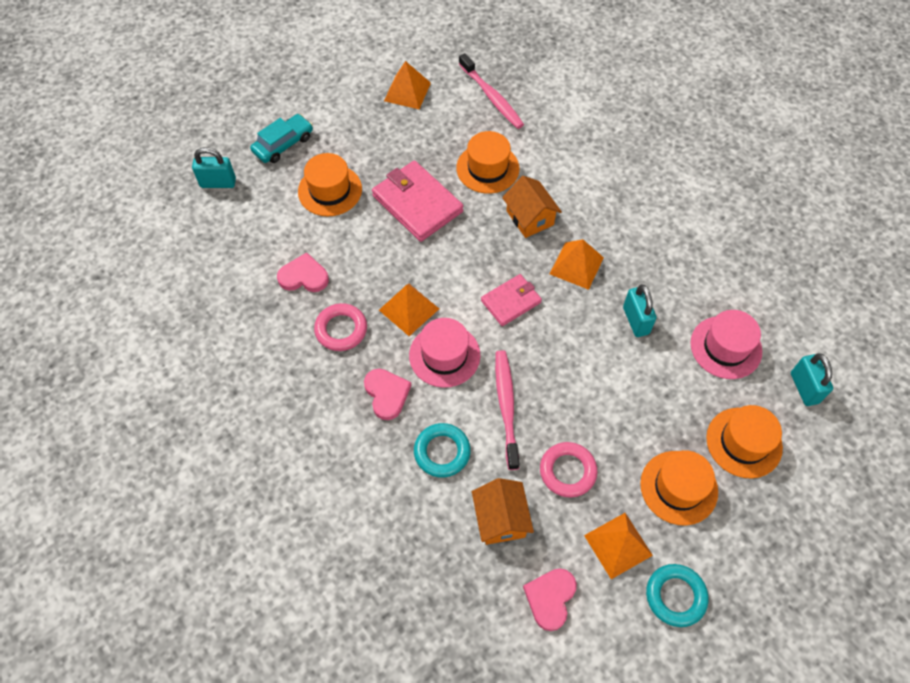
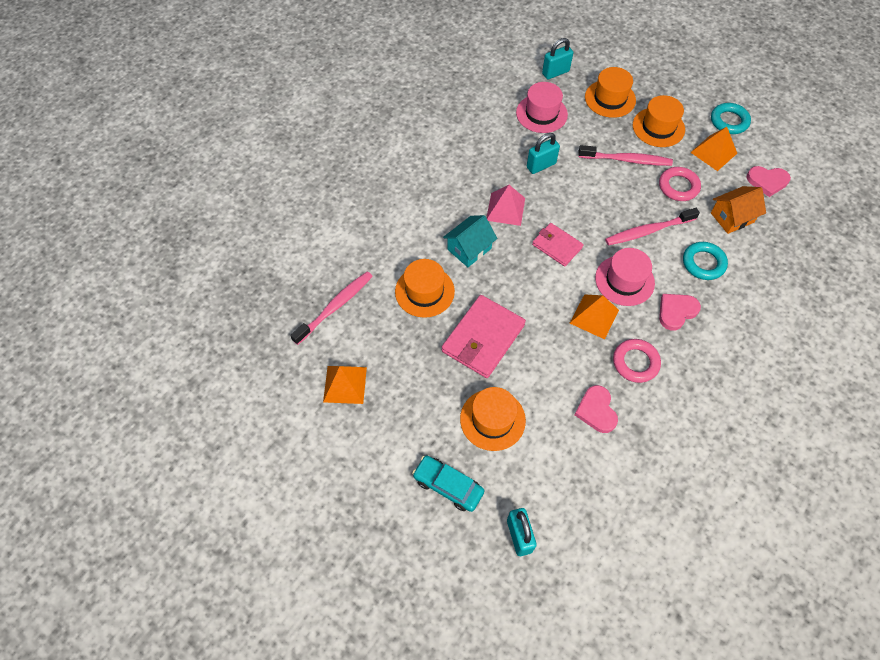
camera: 105 degrees left, 0 degrees up
(530, 218) = (469, 249): orange house -> turquoise house
(576, 265) = (505, 209): orange pyramid -> pink pyramid
(626, 423) = (626, 160): none -> pink toothbrush

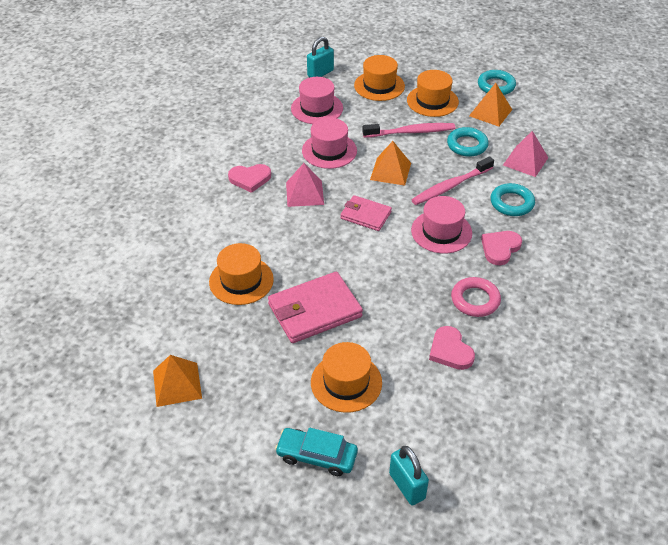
camera: 15 degrees left, 15 degrees down
(335, 307) = (148, 314): pink toothbrush -> none
(469, 249) = (277, 234): turquoise house -> none
(483, 338) = (314, 310): pink wallet -> pink wallet turned 45 degrees clockwise
(541, 165) = (329, 151): turquoise padlock -> pink hat
(594, 316) = (421, 268): orange pyramid -> orange pyramid (390, 171)
(678, 186) = (467, 145): pink ring -> turquoise ring
(732, 217) = (525, 161): orange house -> pink pyramid
(767, 181) = (547, 127): pink heart -> pink heart (250, 179)

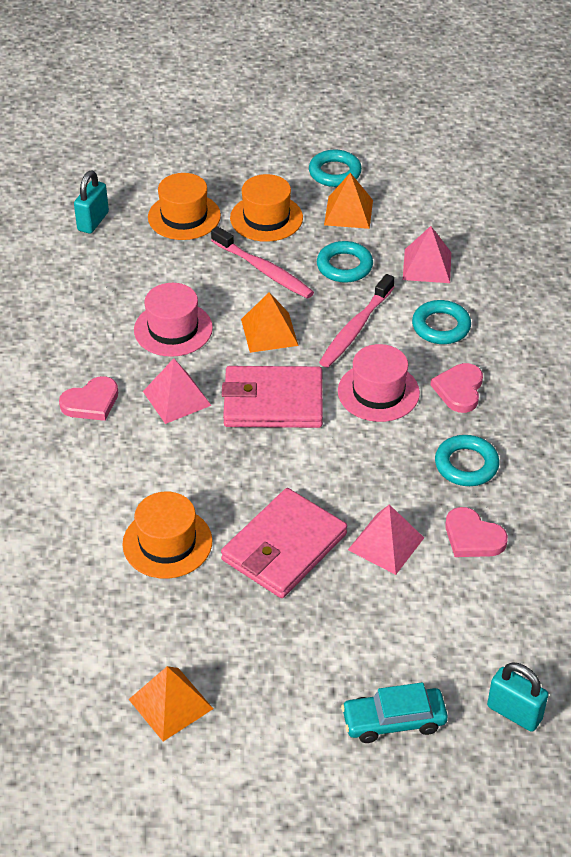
camera: 25 degrees left, 0 degrees up
(317, 108) = (119, 274): pink hat -> none
(346, 382) = (375, 621): orange hat -> none
(365, 215) = (273, 402): pink wallet -> pink wallet, size x1.65
(385, 333) = (386, 543): none -> pink pyramid
(411, 132) = (264, 270): pink toothbrush -> pink toothbrush turned 75 degrees clockwise
(475, 300) = (466, 465): pink ring -> turquoise ring

